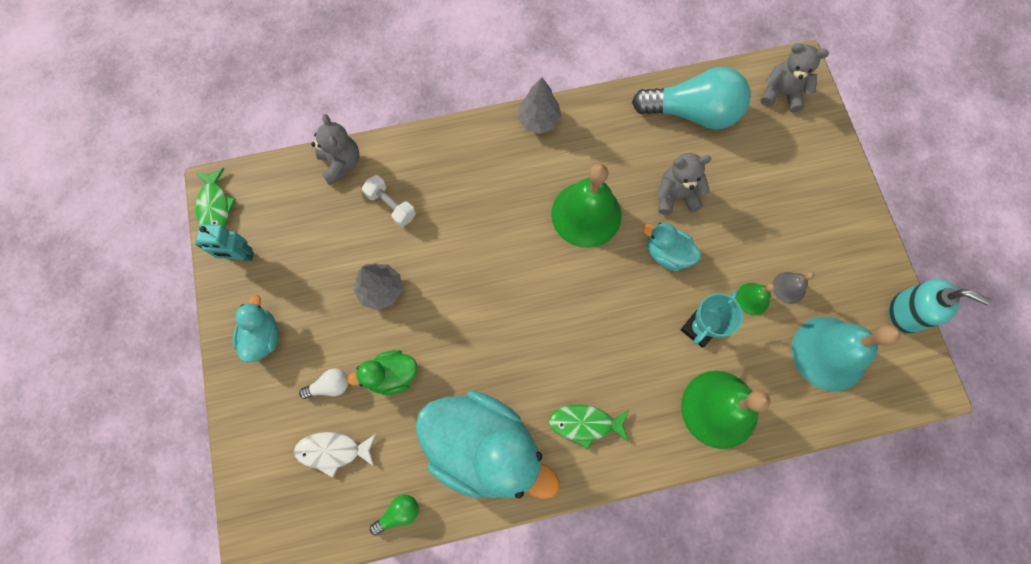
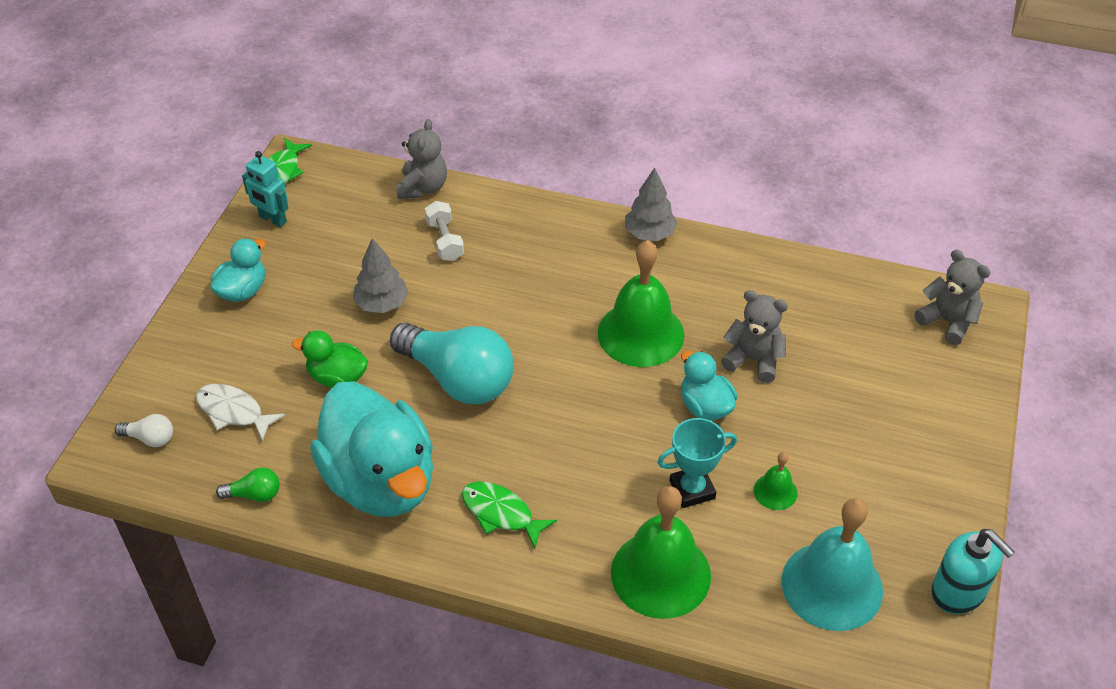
camera: 30 degrees right, 25 degrees down
(330, 386) = (272, 358): white light bulb -> white light bulb (150, 438)
(692, 113) = (827, 296): turquoise light bulb -> turquoise light bulb (458, 379)
(789, 287) = (827, 501): grey bell -> none

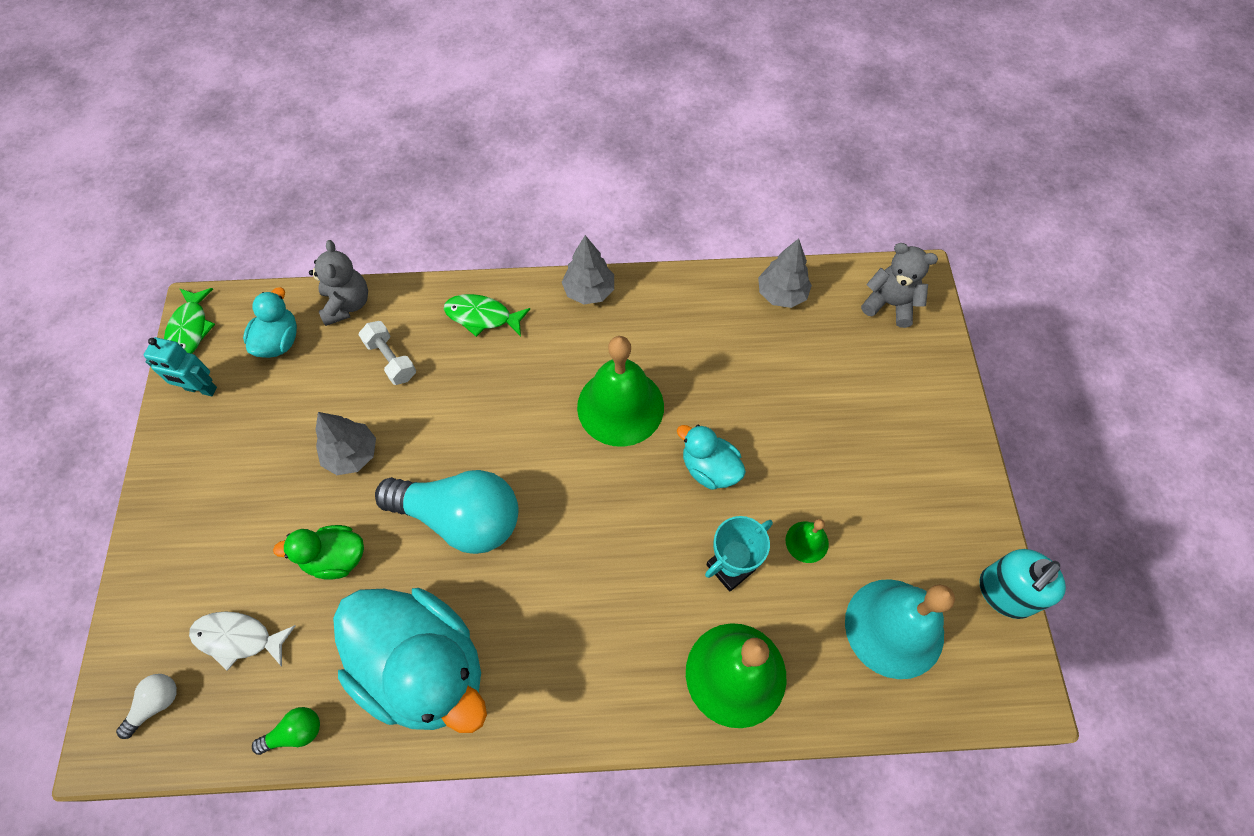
camera: 20 degrees left, 15 degrees up
(150, 438) = (156, 704): white light bulb -> white light bulb turned 45 degrees counterclockwise
(242, 290) = (197, 486): turquoise duck -> turquoise duck (279, 341)
(501, 513) = (558, 662): green fish -> green fish (482, 317)
(753, 360) = (735, 402): grey teddy bear -> none
(838, 285) = (781, 294): none -> grey tree
(958, 592) = (1004, 593): turquoise soap dispenser -> turquoise soap dispenser turned 105 degrees clockwise

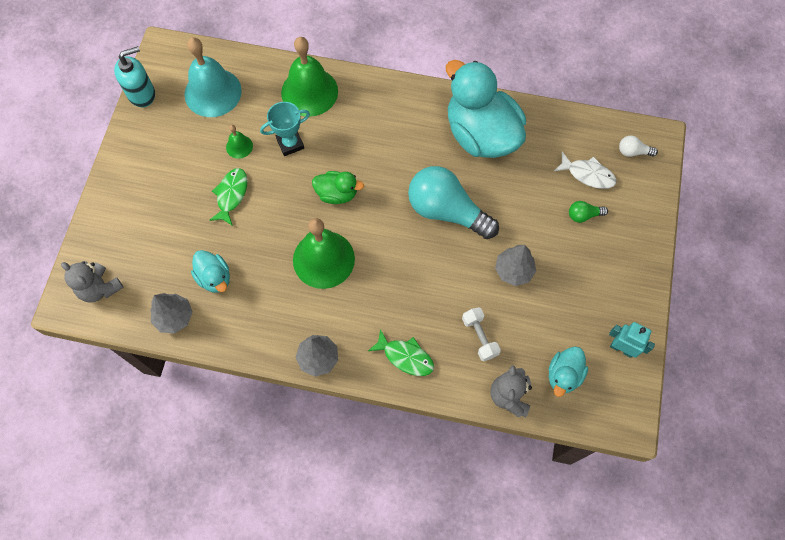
camera: 165 degrees left, 5 degrees up
(156, 704) = (633, 152): white light bulb -> white light bulb turned 45 degrees clockwise
(190, 329) = (634, 404): green fish -> green fish (231, 195)
(295, 733) = (554, 120): green light bulb -> green light bulb (583, 215)
(335, 558) = (528, 206): green duck -> green duck (337, 194)
(709, 468) = (280, 203): turquoise duck -> turquoise duck (214, 278)

